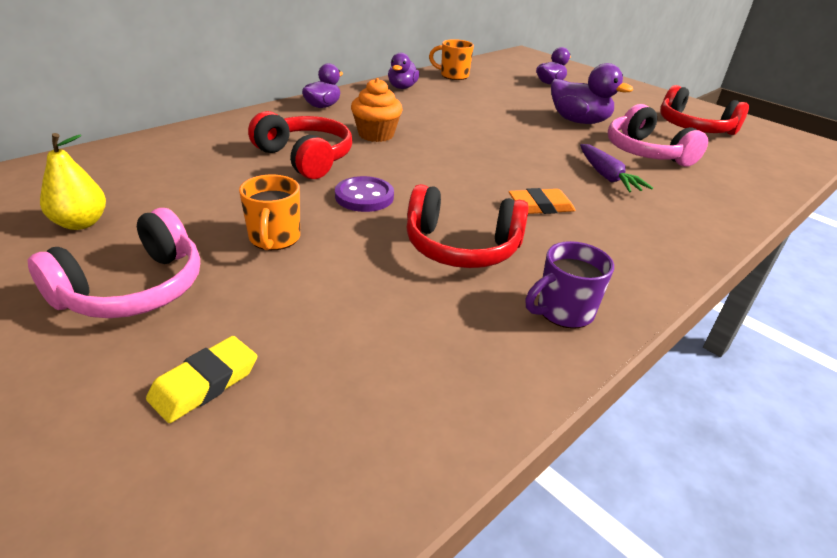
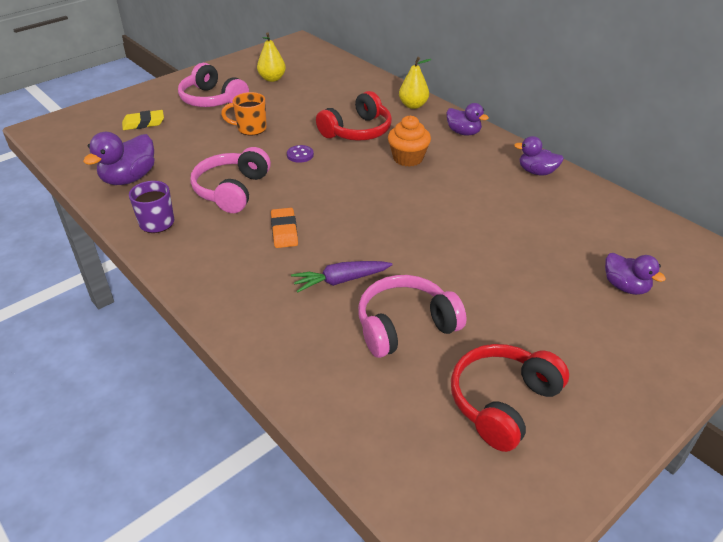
camera: 95 degrees right, 5 degrees up
(204, 383) = (143, 123): yellow eraser -> yellow eraser turned 60 degrees counterclockwise
(246, 124) = (413, 105): none -> yellow pear
(364, 197) = (300, 155): purple button -> purple button, size x0.67
(453, 76) = (600, 207): orange mug -> none
(461, 247) = (232, 190): red headphones -> pink headphones
(579, 121) = (486, 288): purple duck -> purple duck (129, 178)

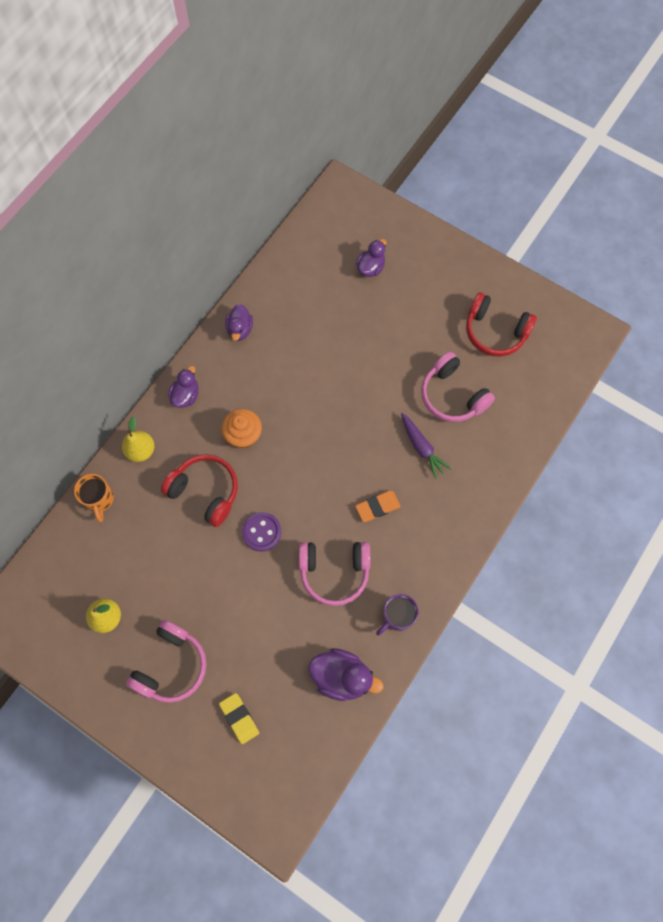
camera: 105 degrees left, 30 degrees up
(250, 128) = (224, 598): orange mug -> orange mug (99, 500)
(300, 155) = (261, 532): purple button -> purple button, size x1.50

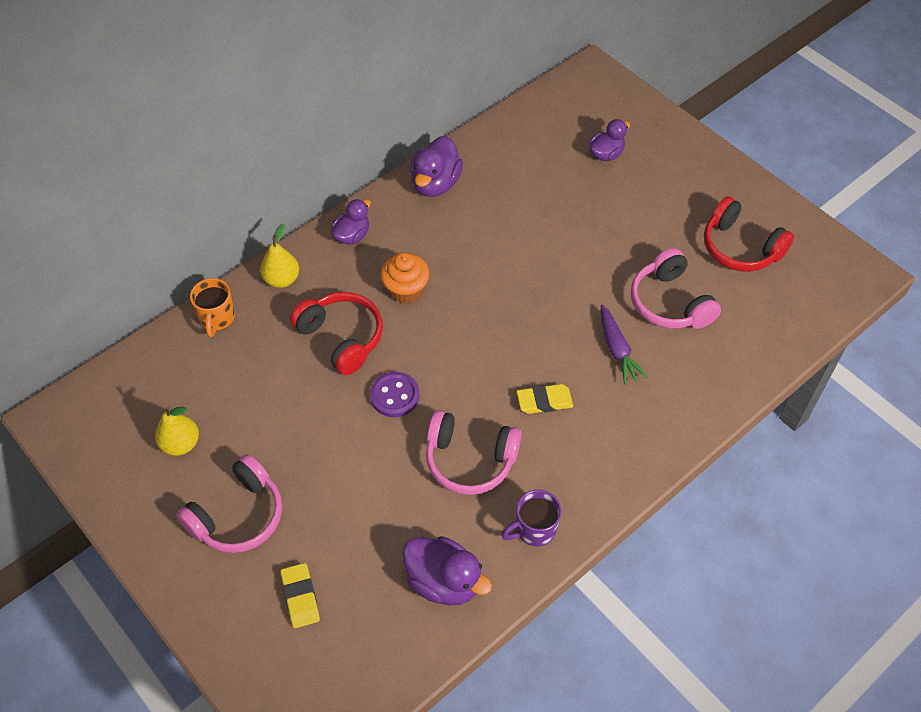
camera: 15 degrees right, 15 degrees down
(240, 329) = (435, 184): purple duck -> purple duck, size x1.53
(377, 507) = (544, 401): orange eraser -> yellow eraser

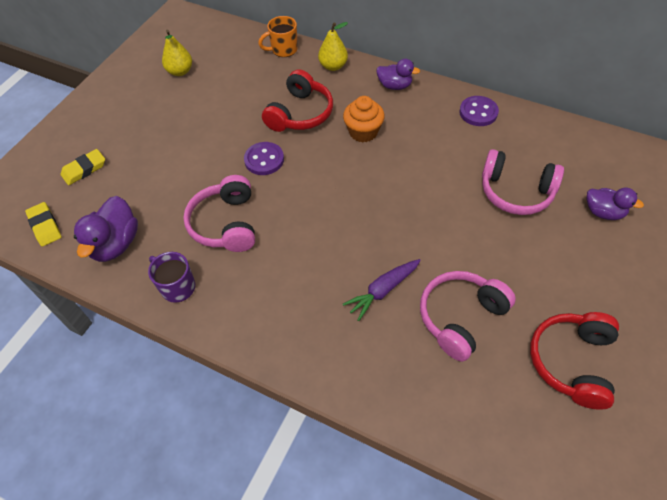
camera: 70 degrees right, 0 degrees up
(238, 516) = (136, 117): pink headphones -> pink headphones (516, 192)
(435, 184) = (478, 112): purple duck -> purple button
(544, 401) = (302, 254): yellow eraser -> yellow eraser (45, 226)

